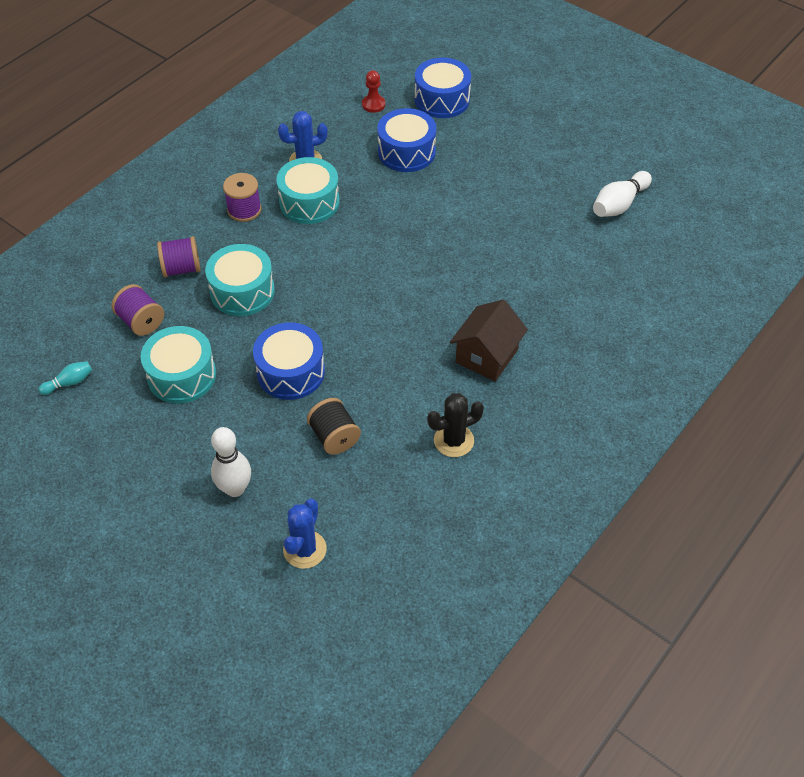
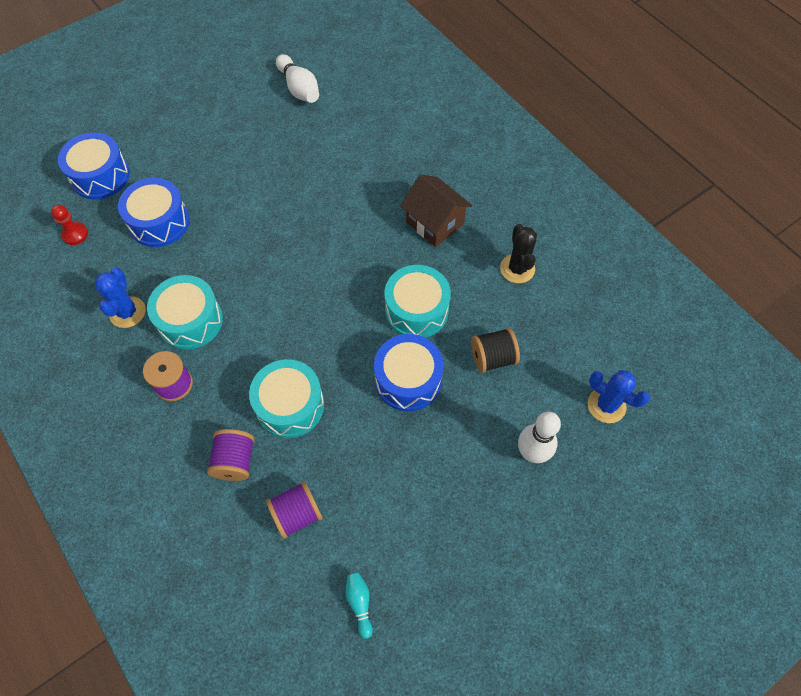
camera: 75 degrees left, 10 degrees up
(182, 375) = (384, 482): turquoise drum -> turquoise drum (416, 310)

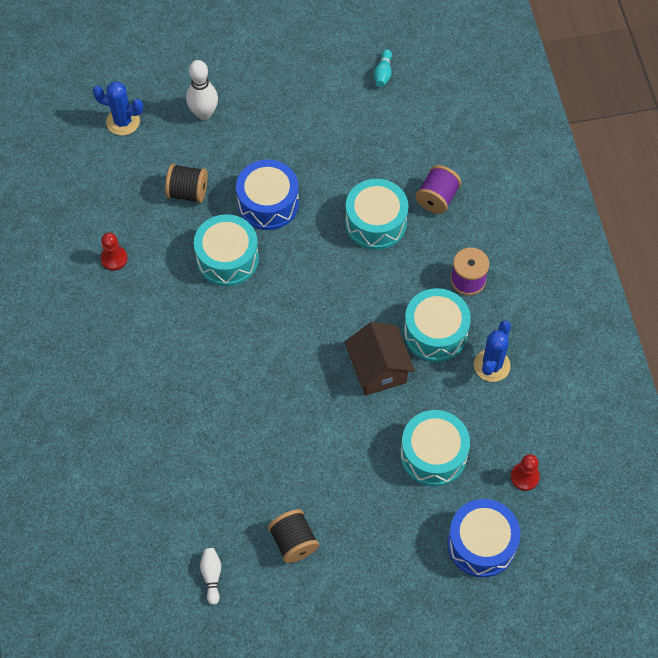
camera: 155 degrees left, 0 degrees up
(159, 222) = (433, 454): blue drum -> turquoise drum
(249, 127) = (293, 542): none -> black spool
(297, 514) = (403, 143): purple spool -> none
(299, 88) = (211, 576): white bowling pin -> white bowling pin, size x0.58
(434, 223) = (160, 336): brown house -> brown house (378, 369)
(517, 269) = (114, 259): black cactus -> red pawn
(606, 405) = (123, 121): blue cactus -> blue cactus turned 45 degrees counterclockwise

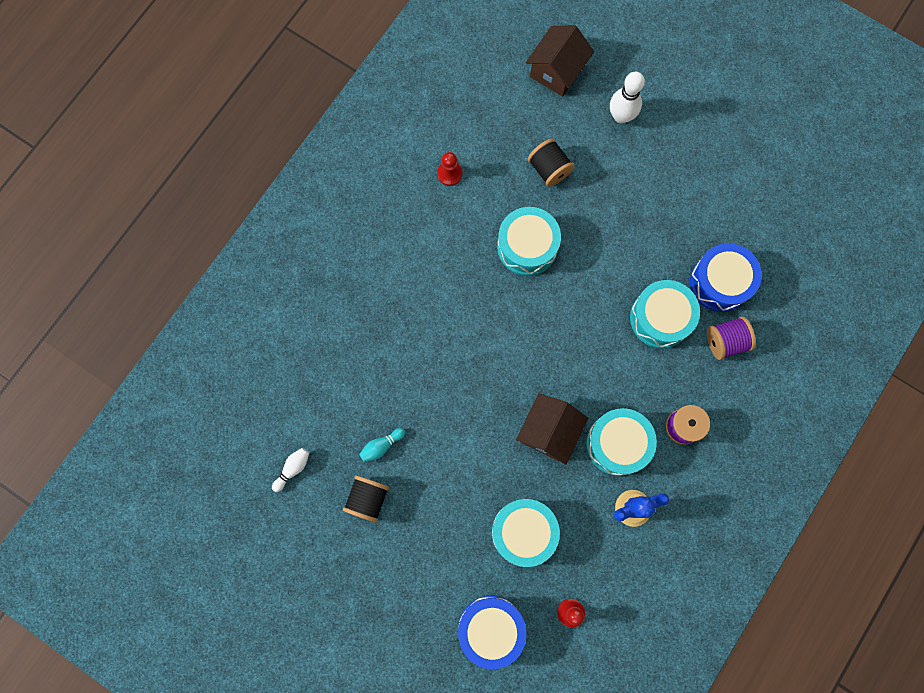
camera: 45 degrees right, 15 degrees up
(123, 121) = (557, 71): blue cactus -> brown house
(268, 203) = (597, 230): blue drum -> blue drum (720, 282)
(383, 73) = (787, 203): turquoise bowling pin -> turquoise bowling pin (381, 446)

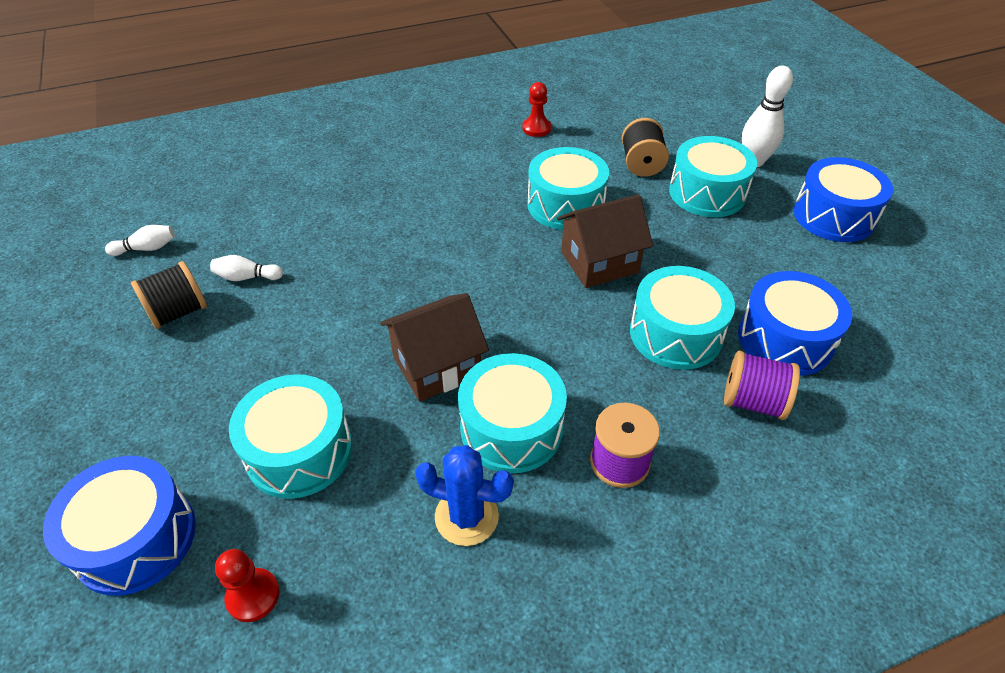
camera: 35 degrees right, 30 degrees down
(381, 446) = (247, 277): turquoise bowling pin -> white bowling pin
(557, 71) = (707, 110): brown house -> brown house (599, 262)
(609, 173) = (707, 193): none -> turquoise drum
(698, 146) = (833, 216): none -> blue drum

